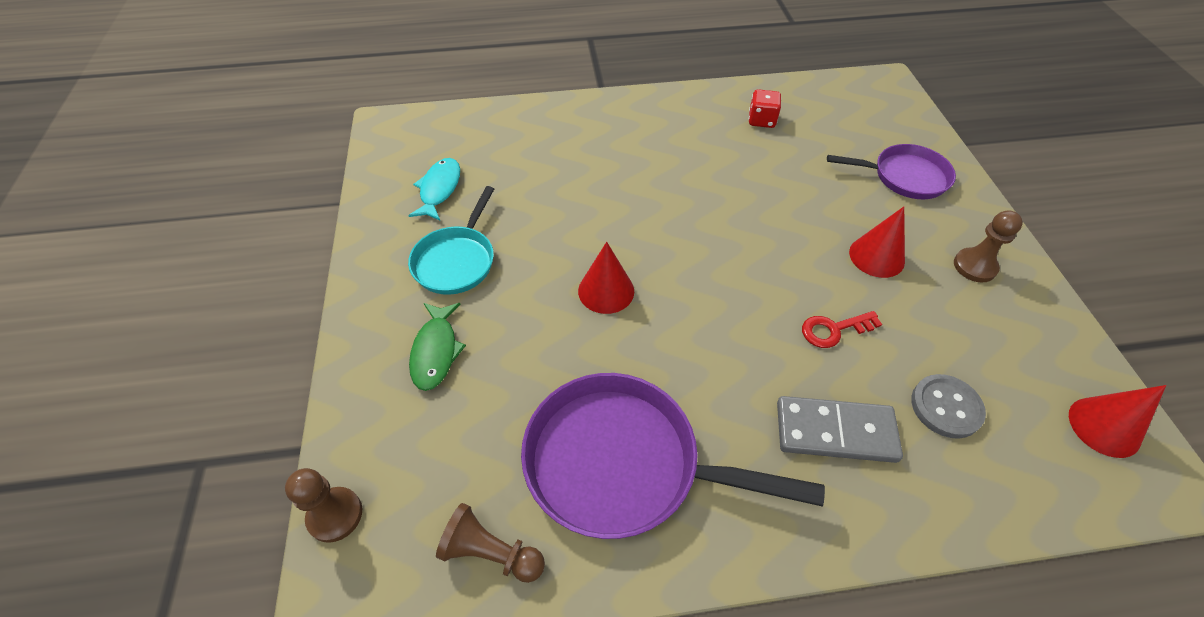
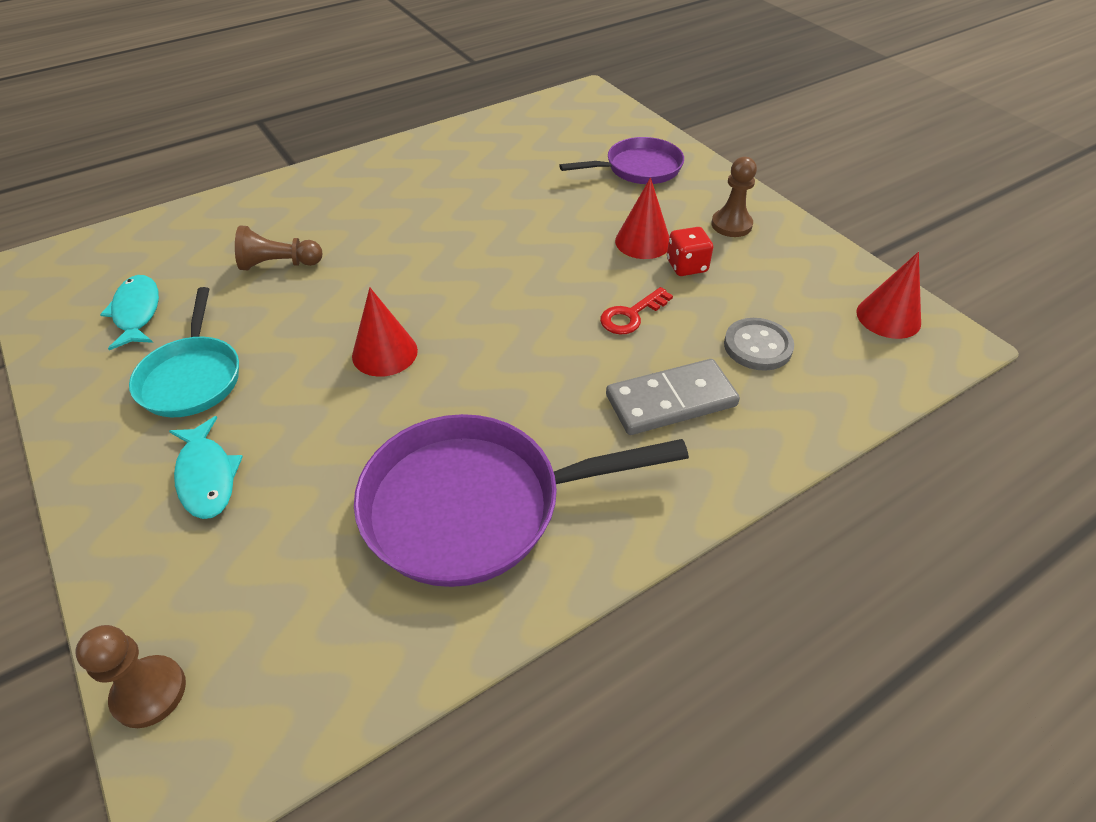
camera: 25 degrees left, 5 degrees down
(436, 351) = (207, 476): green fish -> turquoise fish
(491, 552) = (365, 649): brown pawn -> brown pawn (279, 264)
(761, 120) = (481, 154): red dice -> red dice (687, 266)

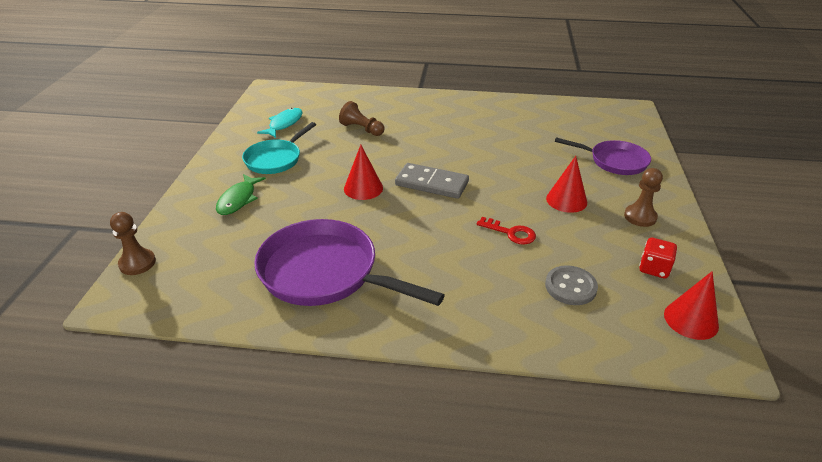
camera: 40 degrees right, 10 degrees down
(207, 476) = (238, 200): turquoise fish -> green fish
(631, 315) = (511, 233): red key -> red key turned 150 degrees counterclockwise
(671, 400) = (480, 284): grey domino -> grey domino (432, 183)
(687, 266) = (579, 225): red dice -> red dice (654, 268)

